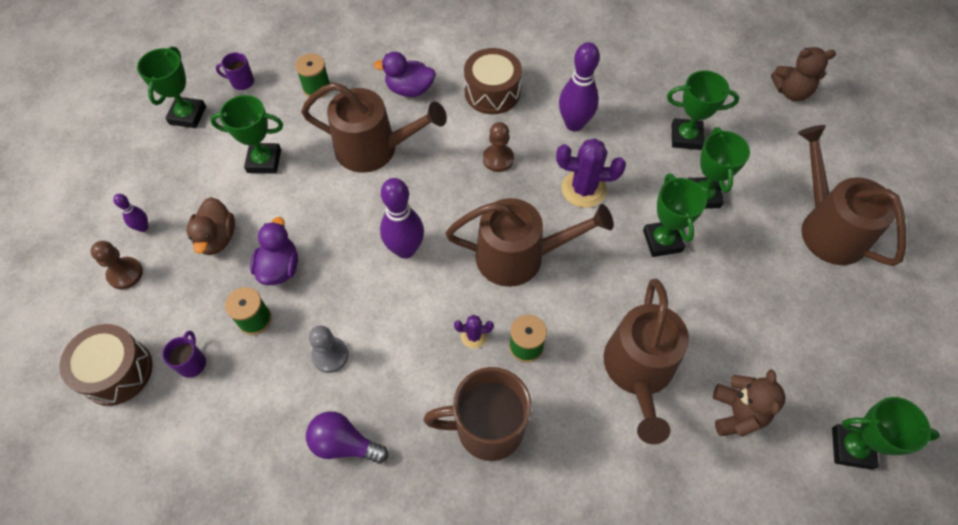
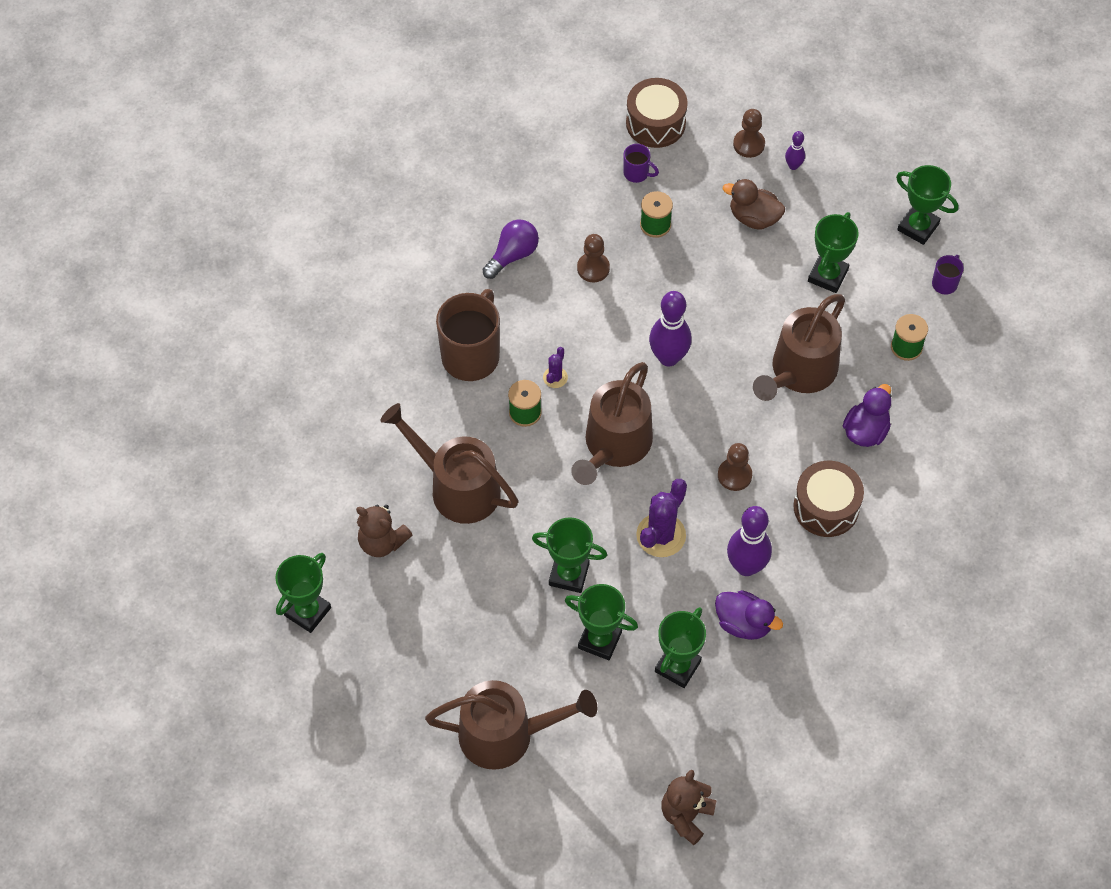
camera: 115 degrees right, 0 degrees up
(279, 268) = (698, 256): purple duck -> purple duck (744, 623)
(330, 355) = (593, 268): grey pawn -> brown pawn

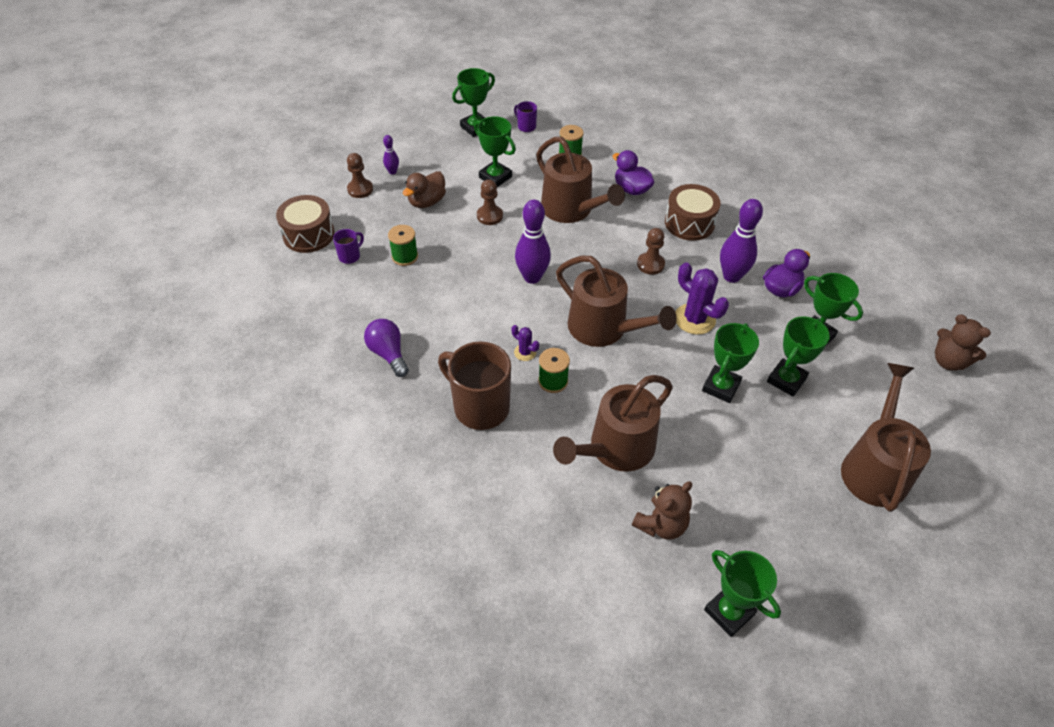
camera: 75 degrees left, 10 degrees down
(593, 268) = (427, 303): brown pawn -> brown pawn (489, 216)

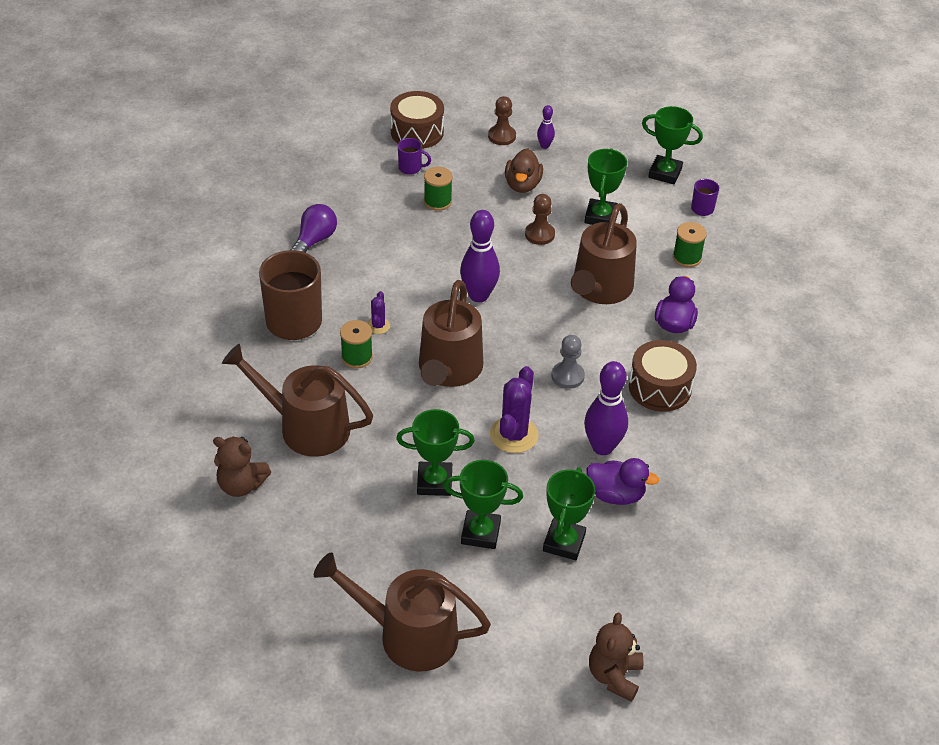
camera: 60 degrees right, 5 degrees down
(427, 202) = (522, 185): brown duck -> brown duck turned 90 degrees counterclockwise
(650, 264) = (567, 376): brown pawn -> grey pawn
(729, 612) = (176, 559): green trophy -> none
(874, 468) = (408, 635): brown watering can -> brown watering can turned 150 degrees counterclockwise

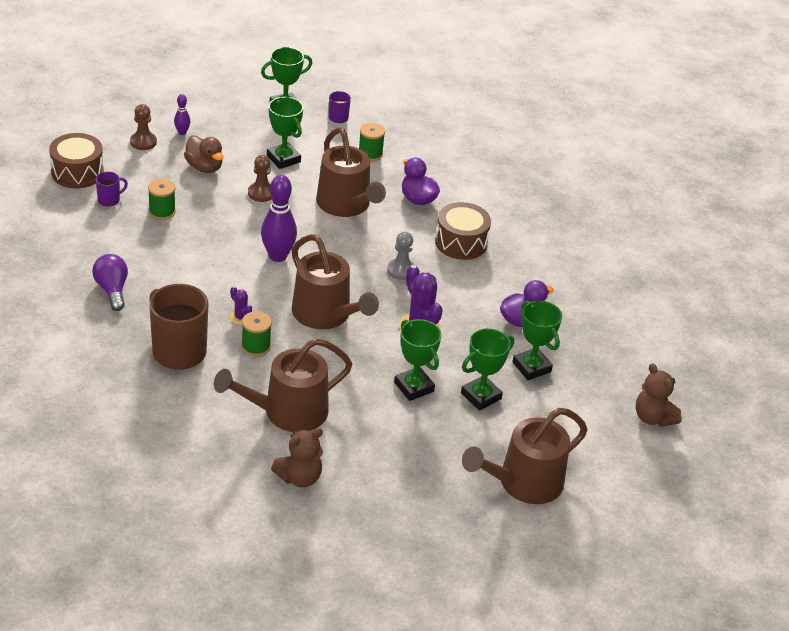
camera: 50 degrees left, 5 degrees down
(434, 482) = (414, 387): green trophy -> green trophy turned 75 degrees counterclockwise
(602, 447) = (477, 298): purple bowling pin -> none

